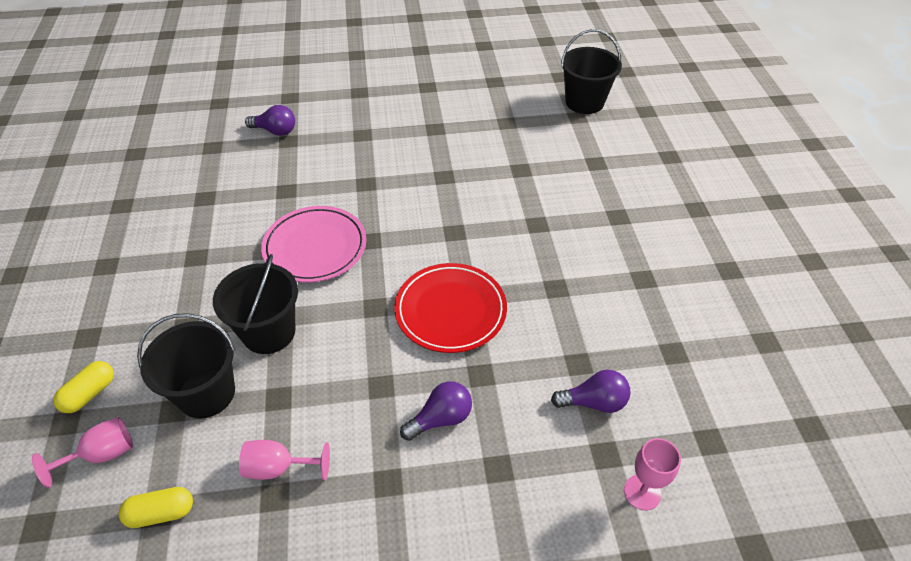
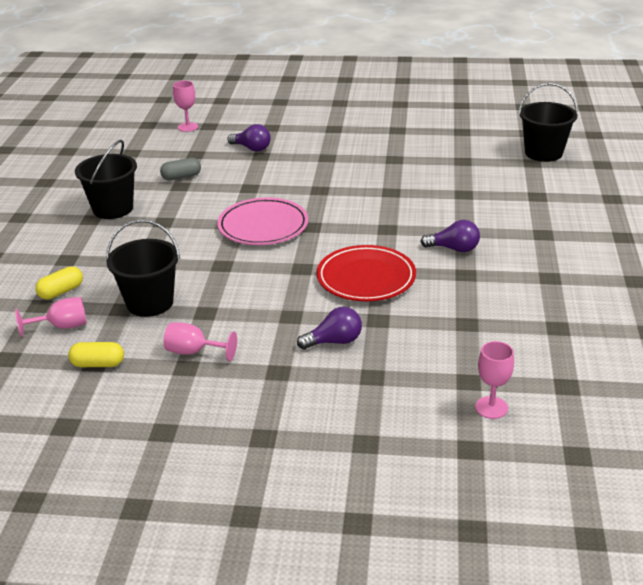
camera: 15 degrees right, 15 degrees down
(195, 107) = (188, 127): none -> pink goblet
(203, 184) = (181, 177): none -> grey capsule
(269, 332) = (209, 273): black bucket -> black bucket (113, 209)
(594, 402) = (471, 349): purple light bulb -> purple light bulb (454, 249)

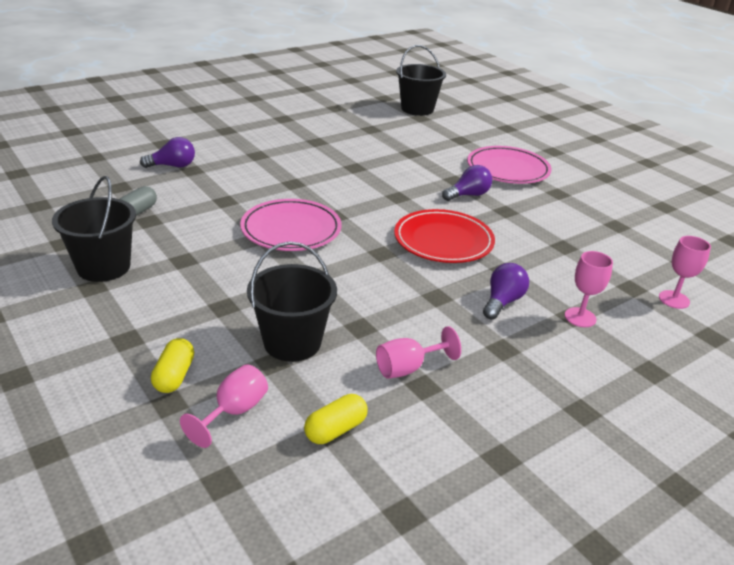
camera: 45 degrees left, 0 degrees up
(188, 127) = (71, 164): pink goblet -> pink goblet (580, 317)
(536, 239) = (508, 169): none -> pink plate

